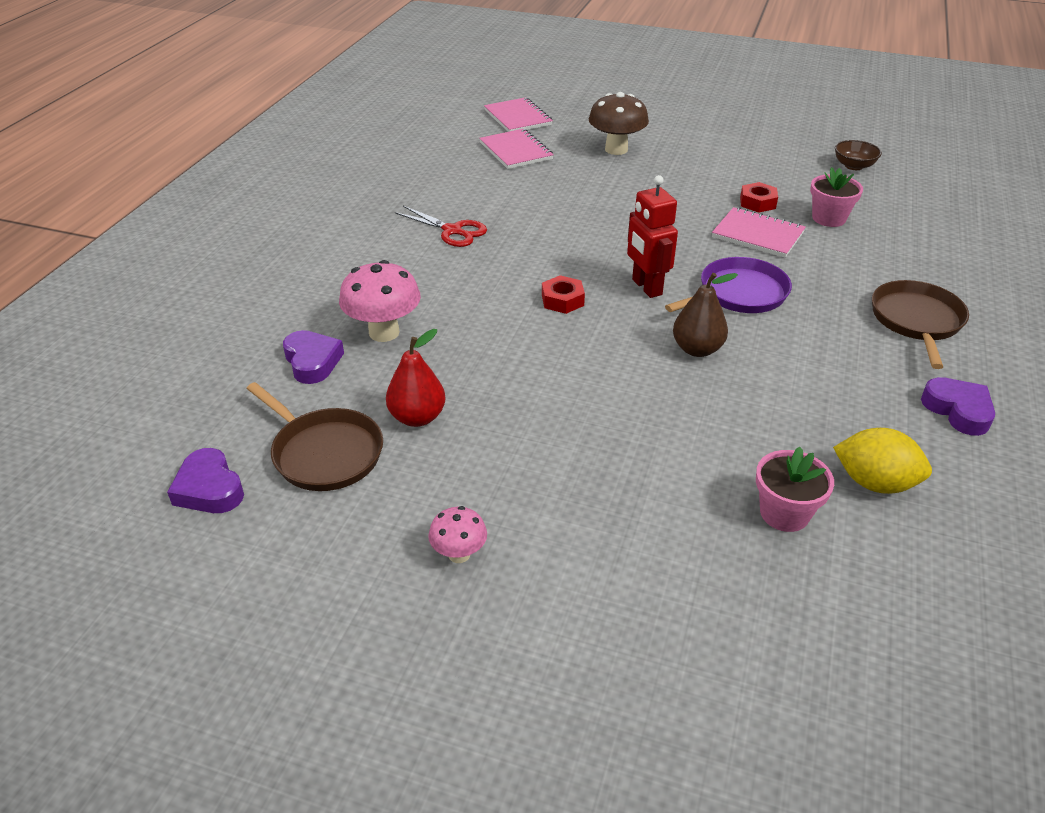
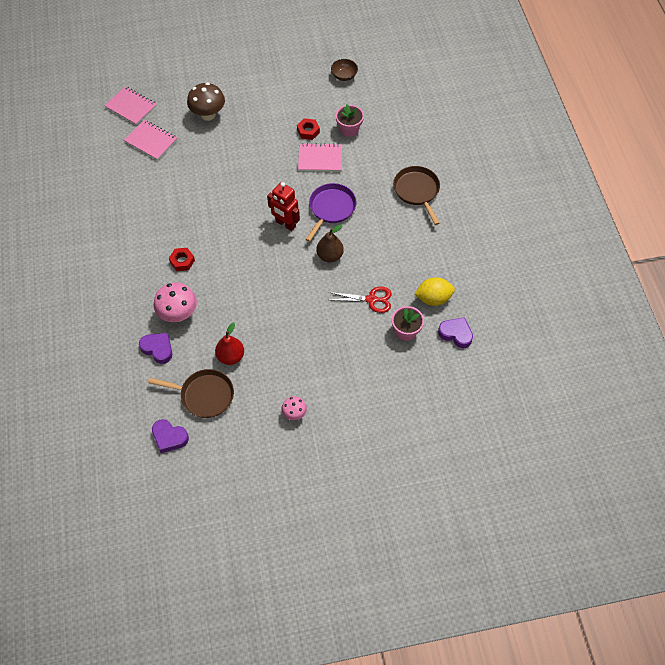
camera: 30 degrees left, 20 degrees up
(452, 231) = (161, 226): red scissors -> red scissors (371, 299)
(562, 300) = (250, 252): red nut -> red nut (182, 261)
(958, 410) = (452, 241): purple heart -> purple heart (456, 334)

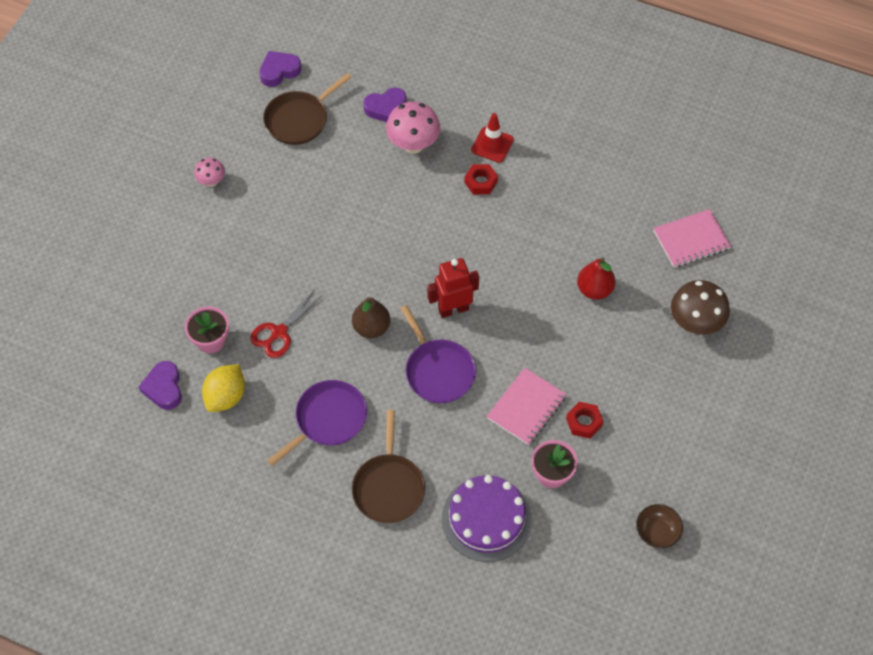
camera: 125 degrees right, 0 degrees up
(131, 107) = (767, 247): pink notebook -> none
(147, 271) = (492, 145): none -> red traffic cone
(230, 356) = (323, 163): red pear -> red pear (594, 289)
(397, 142) = (486, 518): none -> purple cake
(403, 241) = (328, 419): none -> purple pan
(417, 191) = (388, 487): brown pan -> brown pan turned 75 degrees clockwise
(456, 334) = (164, 388): purple heart -> purple heart turned 105 degrees clockwise

